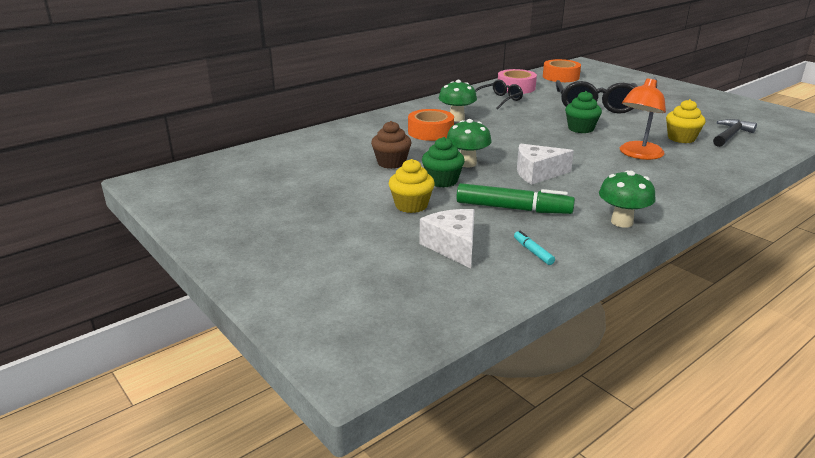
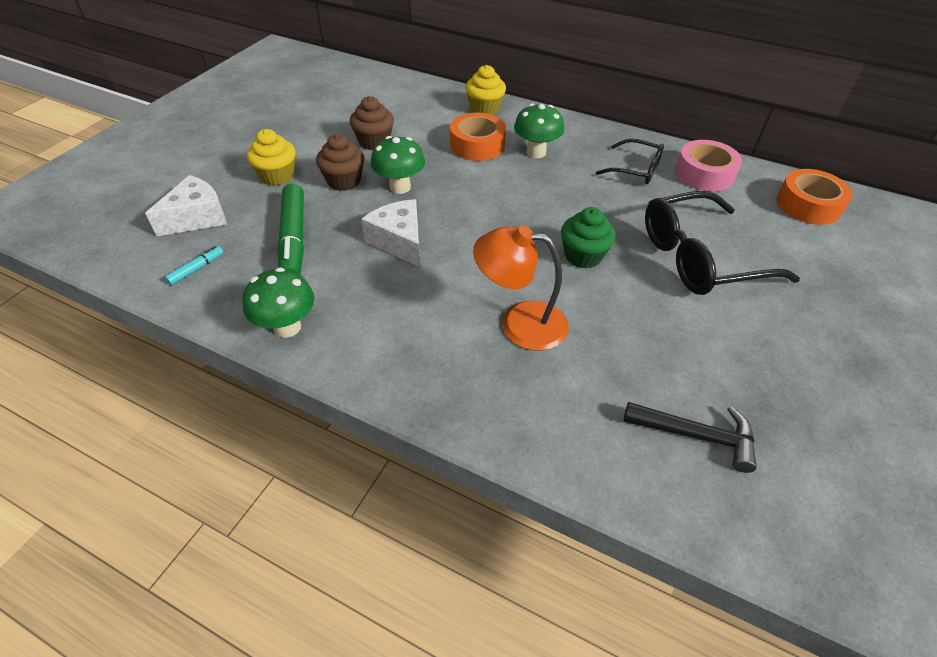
camera: 65 degrees right, 20 degrees up
(442, 181) = (344, 181): green cupcake -> brown cupcake
(681, 138) = (627, 368): yellow cupcake -> yellow cupcake (484, 108)

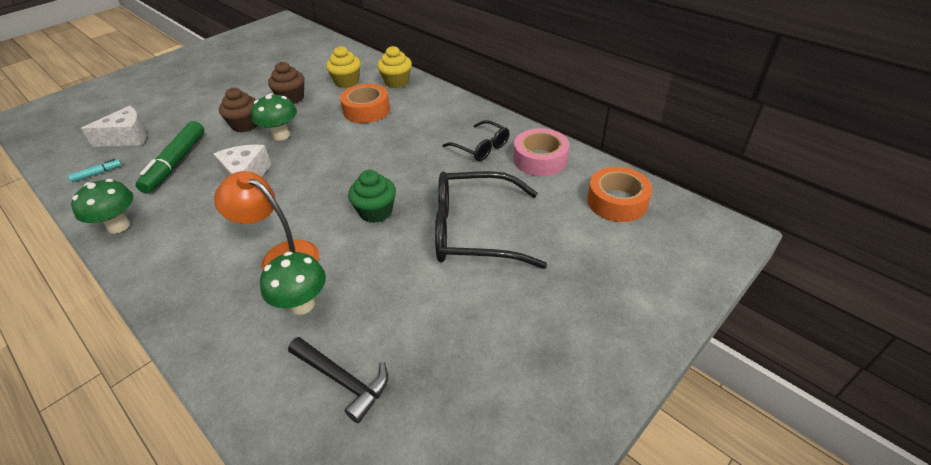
camera: 20 degrees right, 5 degrees down
(277, 176) = (203, 115): yellow cupcake -> yellow cupcake (347, 82)
(536, 152) = (408, 122): green mushroom -> green mushroom (302, 304)

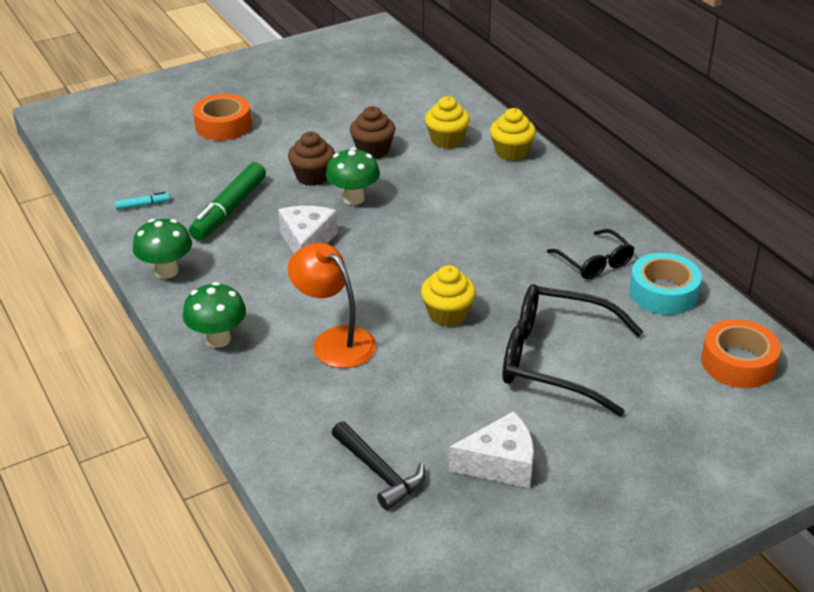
camera: 15 degrees right, 5 degrees down
(127, 137) = (175, 166): white cheese -> white cheese (500, 464)
(302, 304) = (350, 394): green mushroom -> green mushroom (218, 339)
(366, 110) = (464, 185): orange tape -> orange tape (223, 125)
(376, 212) = (448, 314): green cupcake -> yellow cupcake
(540, 159) = (663, 292): pink tape -> turquoise tape

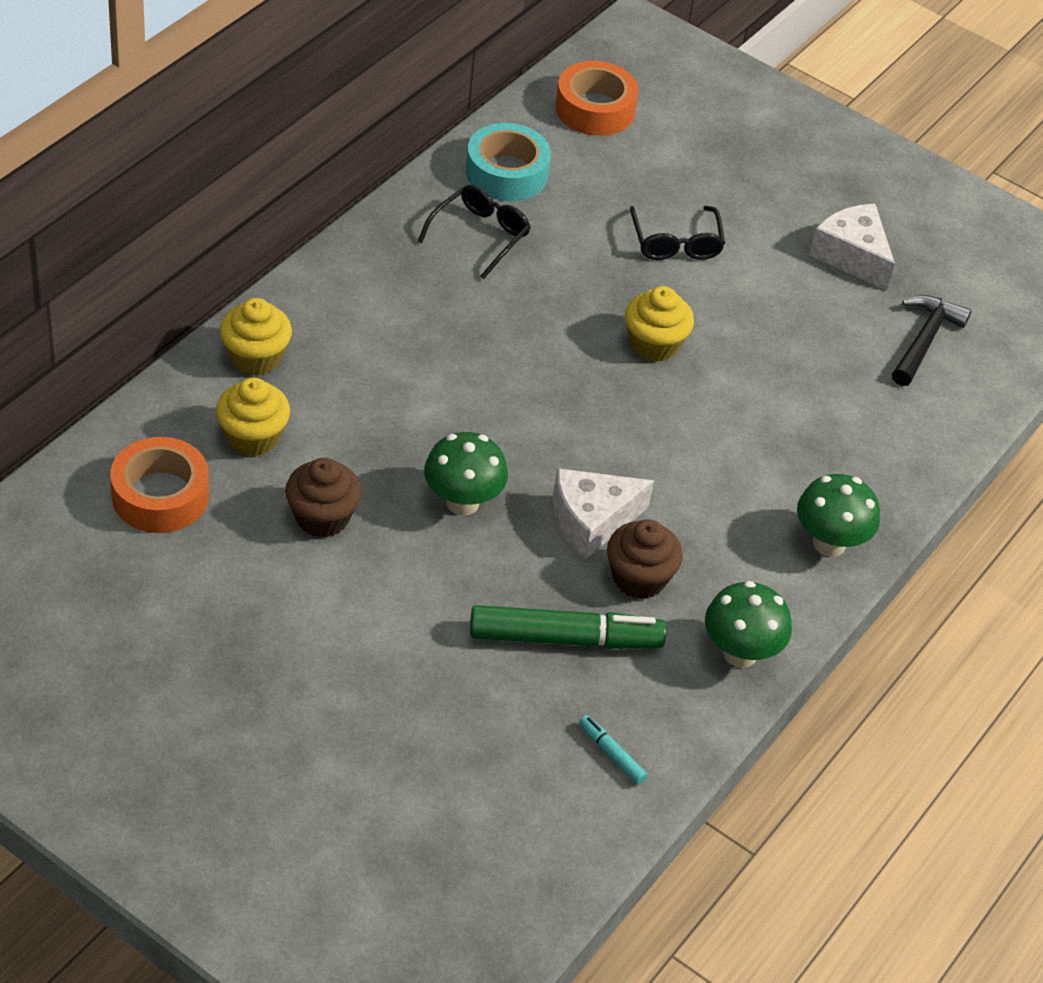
camera: 120 degrees left, 10 degrees up
(223, 125) = (334, 744): orange tape -> orange tape (160, 495)
(312, 176) = (429, 568): brown cupcake -> brown cupcake (639, 578)
(335, 340) = (762, 432): orange lamp -> none
(553, 359) = (676, 244): black glasses -> black glasses, size x0.55

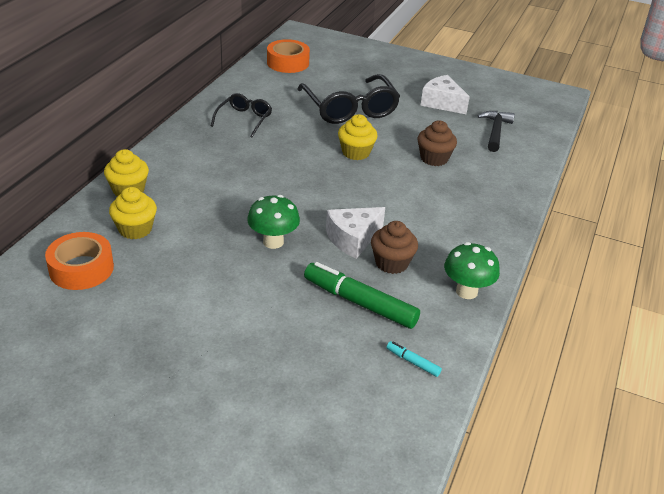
camera: 10 degrees left, 10 degrees down
(322, 517) = (189, 263): brown cupcake -> brown cupcake (434, 158)
(506, 173) = (250, 92): turquoise tape -> none
(565, 639) = (360, 302): green marker -> green marker turned 135 degrees counterclockwise
(676, 244) = (350, 109): black glasses -> black glasses, size x1.81
(829, 543) = (491, 228): green mushroom -> none

